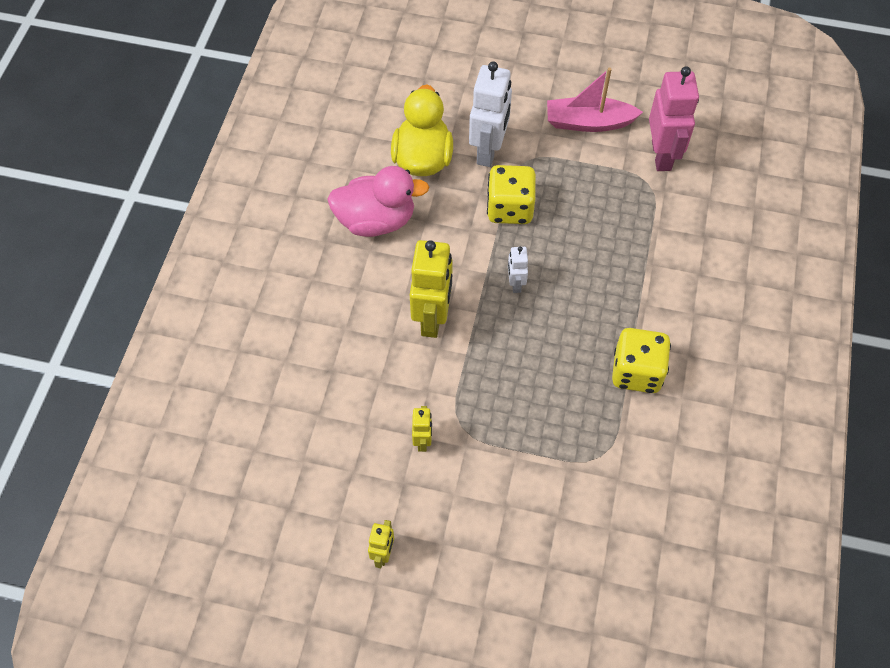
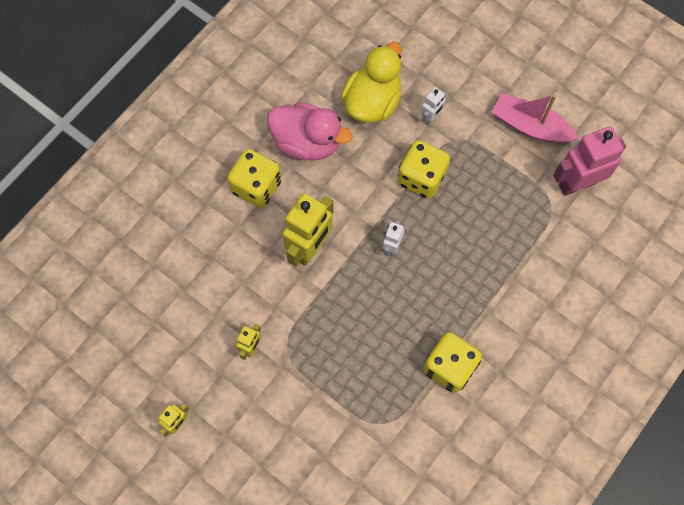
camera: 25 degrees right, 10 degrees up
(345, 282) = (256, 186): none -> yellow dice
(488, 151) = (431, 117): white robot -> white robot, size x0.49
(662, 155) = (577, 183): pink robot -> pink robot turned 135 degrees counterclockwise

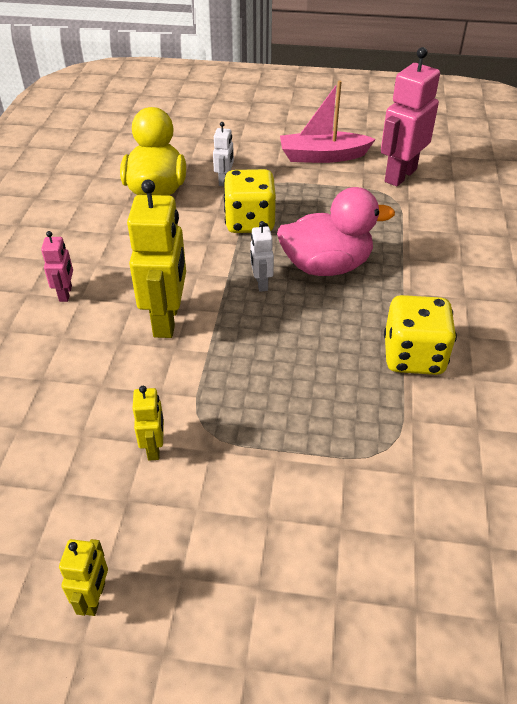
camera: 30 degrees left, 25 degrees down
(256, 186) = (66, 293): yellow dice -> pink robot
(307, 142) = (105, 239): pink duck -> pink duck (326, 266)

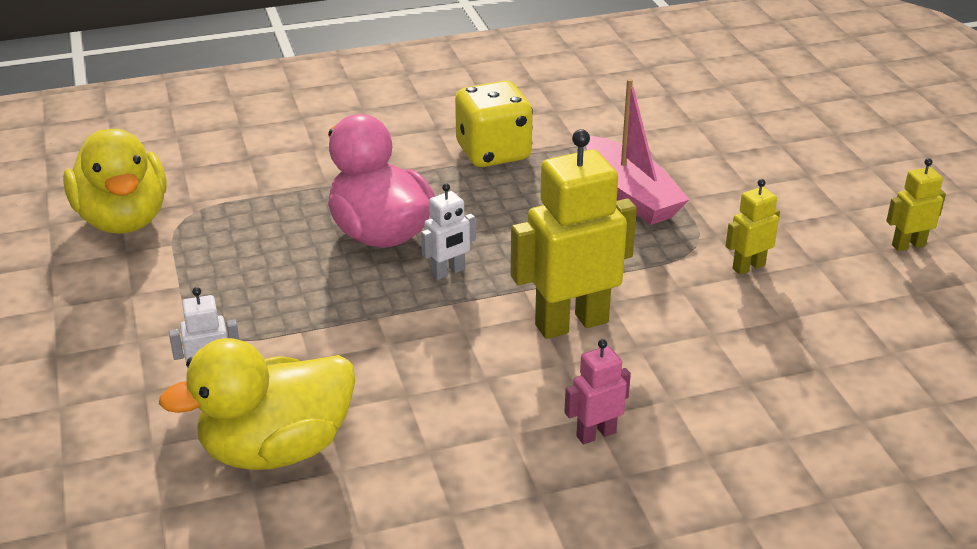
camera: 115 degrees left, 10 degrees down
(250, 222) = (318, 319): yellow dice -> none
(322, 156) = (89, 299): pink boat -> pink boat (631, 195)
(400, 175) = (123, 219): pink robot -> yellow duck

